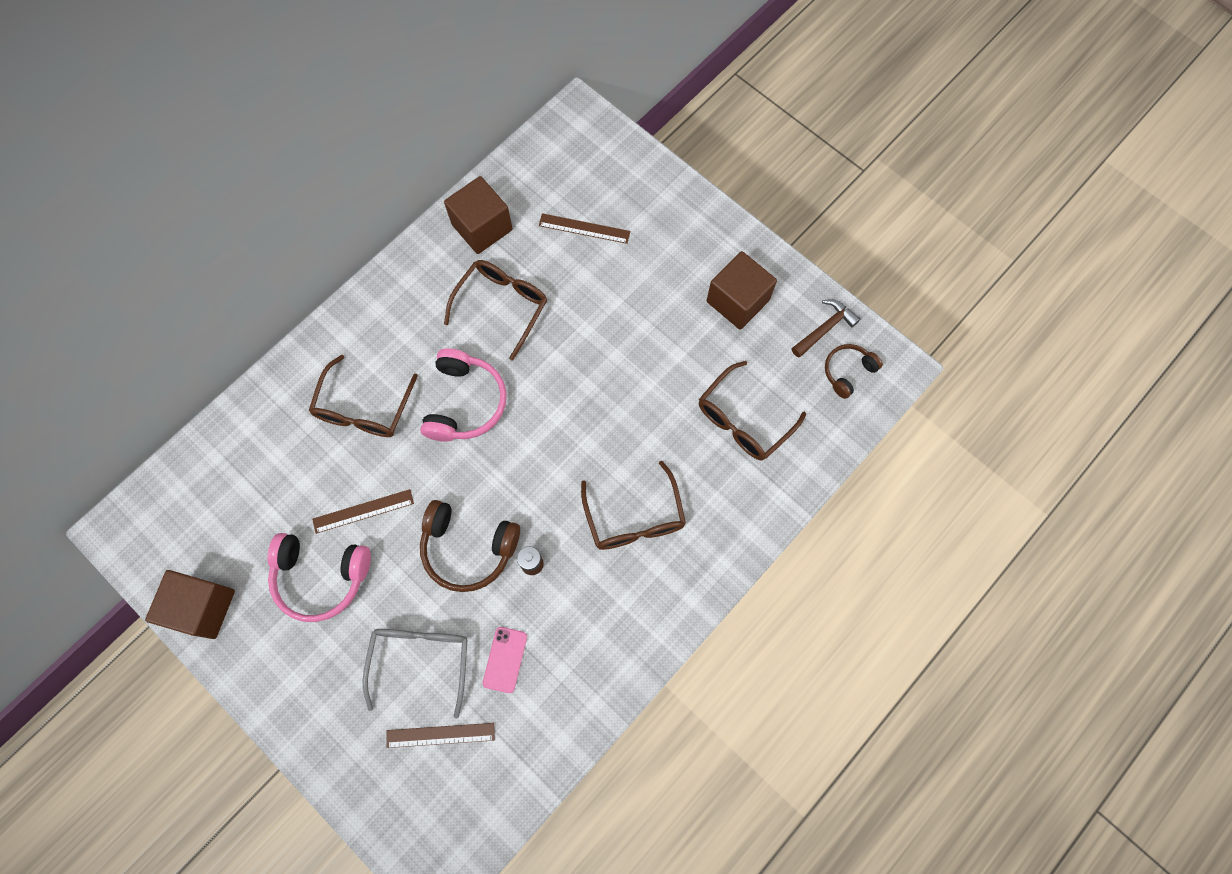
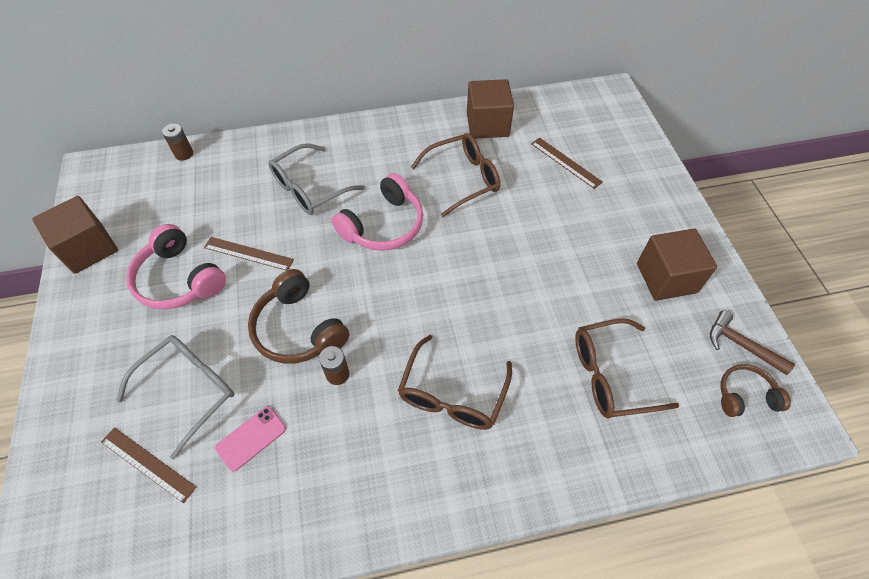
camera: 35 degrees right, 15 degrees down
(200, 451) = (184, 154): none -> brown battery
(364, 408) = (310, 188): brown glasses -> grey glasses
(825, 328) = (741, 345): brown hammer -> brown hammer turned 135 degrees counterclockwise

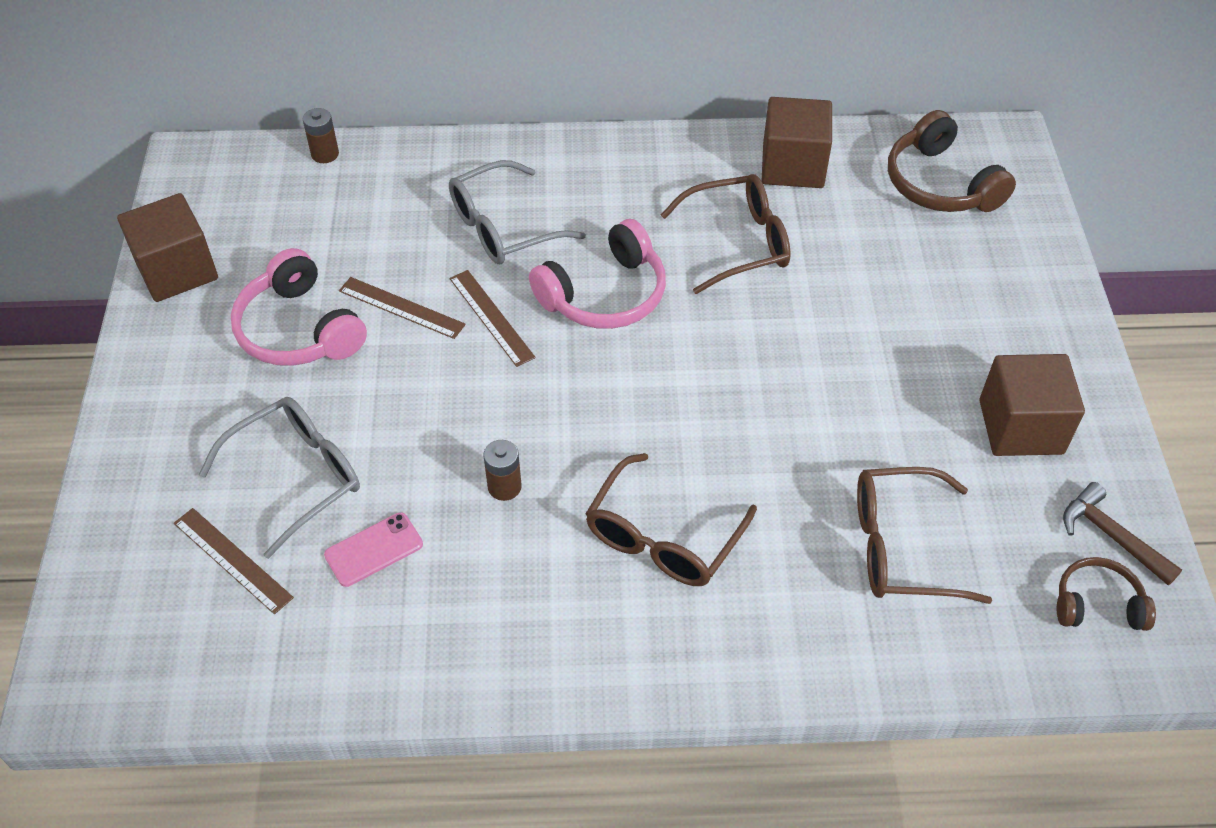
camera: 10 degrees right, 5 degrees down
(299, 328) = (459, 419): brown headphones -> brown headphones (940, 184)
(565, 162) = (904, 238): brown ruler -> brown ruler (491, 317)

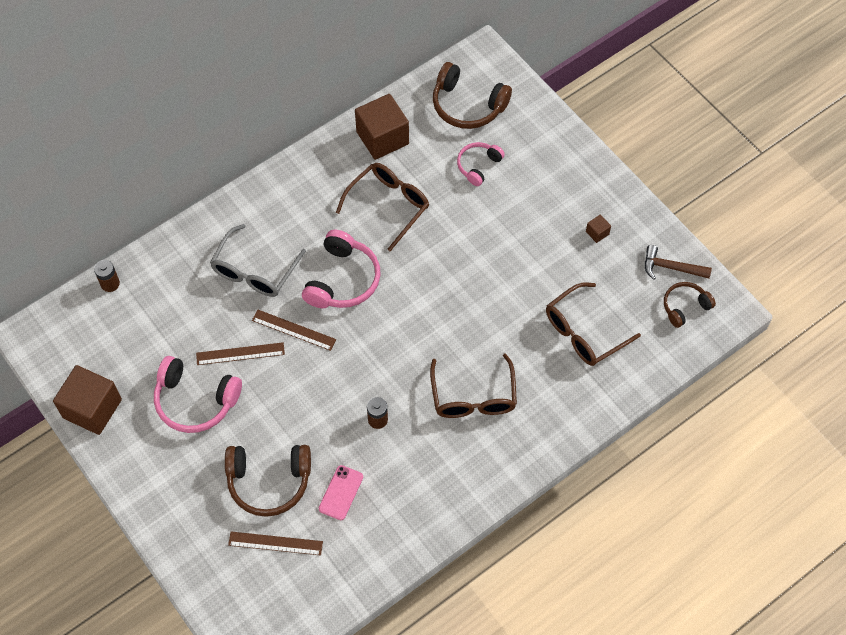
camera: 35 degrees left, 10 degrees up
(296, 477) = (269, 481): grey glasses -> brown headphones
(901, 258) = (478, 166): none -> pink headphones
(1020, 427) = (597, 233): brown cube -> brown cube, size x0.42

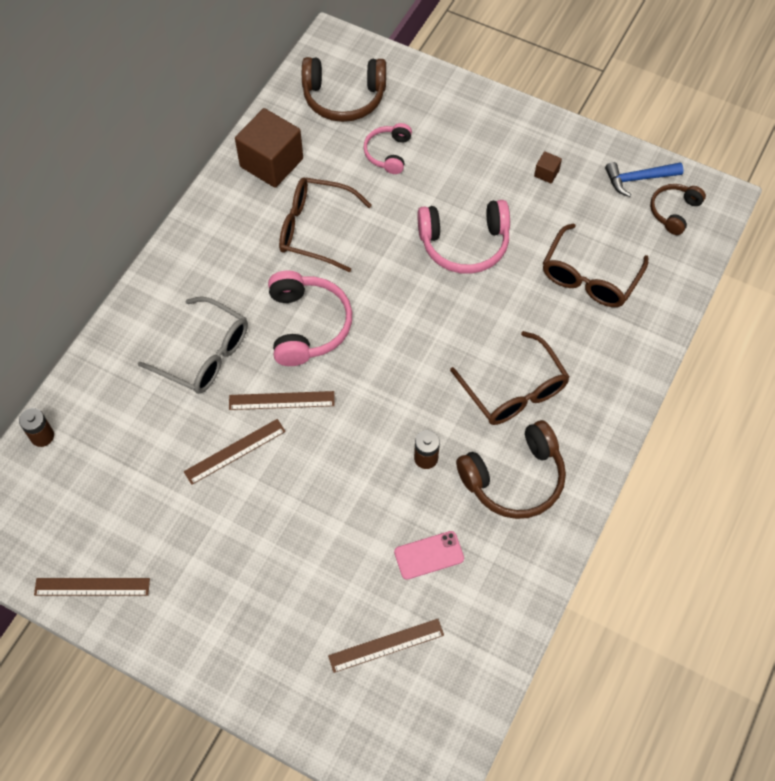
camera: 25 degrees left, 0 degrees up
(92, 408) = (92, 587): brown cube -> brown ruler
(195, 400) = (210, 525): pink headphones -> pink headphones (464, 244)
(255, 270) = (204, 354): grey glasses -> grey glasses turned 60 degrees counterclockwise
(269, 481) = (342, 579): brown headphones -> brown headphones (514, 478)
(341, 492) = (429, 555): pink phone -> pink phone turned 75 degrees clockwise
(388, 206) = (315, 229): brown glasses -> brown glasses turned 90 degrees counterclockwise
(671, 267) = (638, 179): brown hammer -> blue hammer

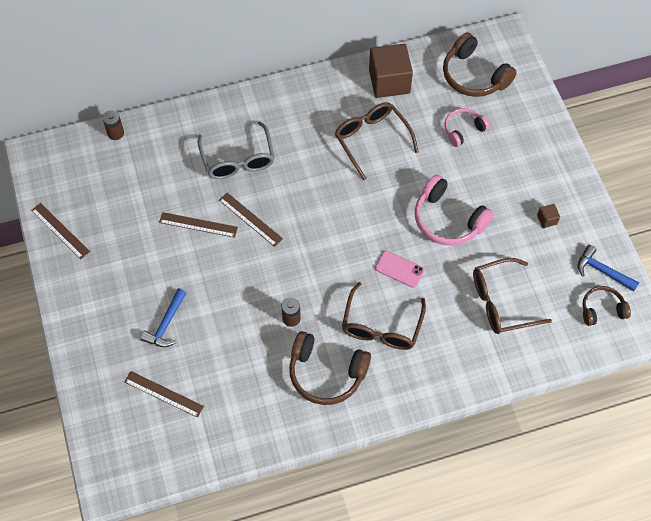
camera: 45 degrees right, 0 degrees up
(307, 325) = (308, 190): pink headphones -> none
(312, 576) = (166, 324): none -> blue hammer
(429, 555) = (235, 370): pink phone -> pink phone (399, 269)

